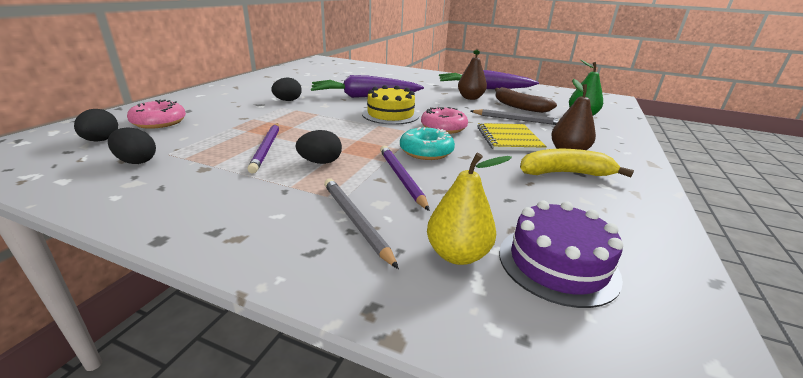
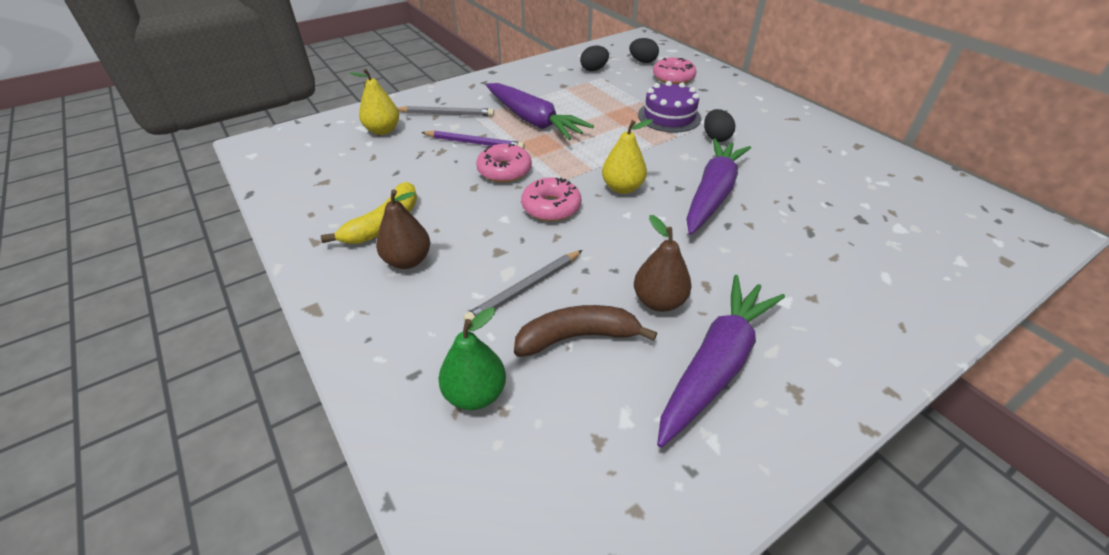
camera: 125 degrees right, 15 degrees up
(266, 148) = (579, 107): purple pencil -> none
(320, 162) = (533, 121): black egg -> purple carrot
(390, 114) = (622, 188): yellow cake -> yellow pear
(426, 151) = (504, 171): turquoise donut -> pink donut
(509, 139) = (479, 238): yellow notebook -> none
(557, 264) = (335, 154): purple cake -> purple cake (669, 116)

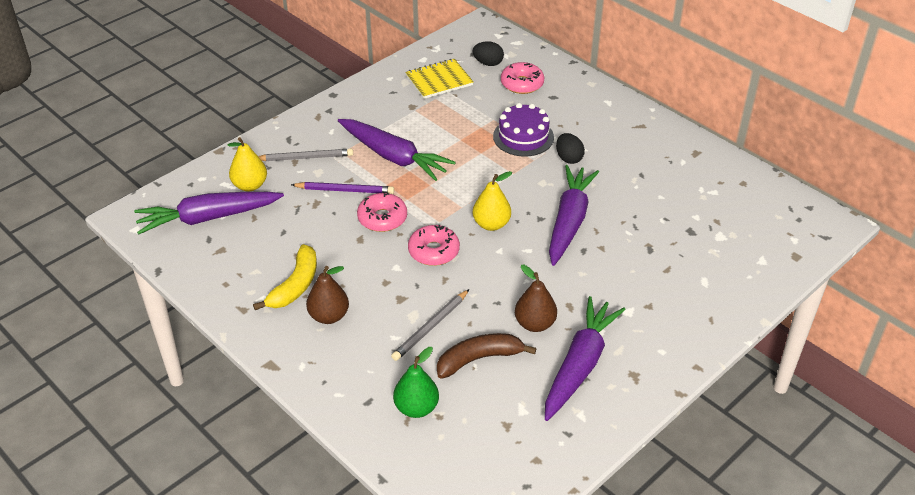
camera: 10 degrees left, 0 degrees up
(327, 153) = (208, 218): none -> purple carrot
(594, 69) = (439, 80): black egg -> yellow notebook

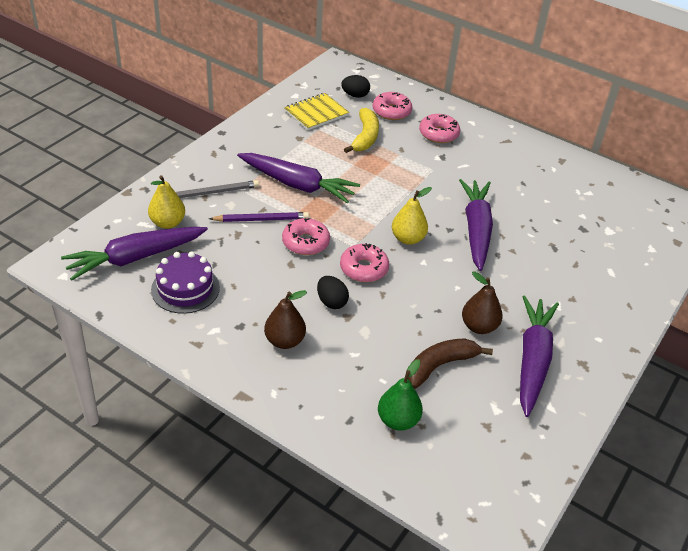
camera: 15 degrees left, 0 degrees up
(295, 285) = (242, 315): yellow banana -> yellow banana (365, 137)
(430, 327) = (385, 340): grey pencil -> none
(523, 137) = (409, 158): purple cake -> purple cake (185, 288)
(565, 113) = (438, 134): none -> pink donut
(569, 158) = (455, 173): black egg -> black egg (331, 302)

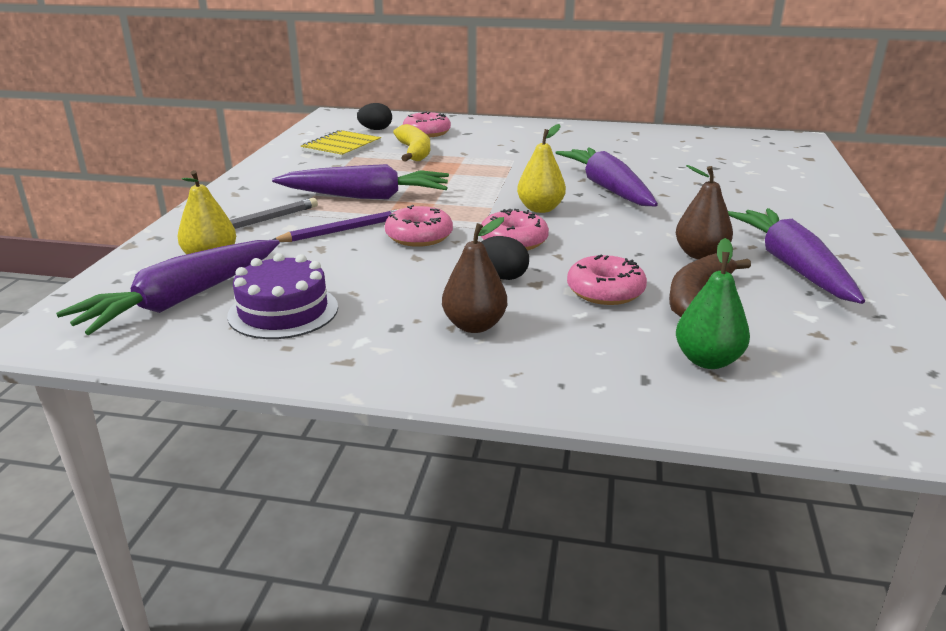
camera: 20 degrees left, 15 degrees down
(438, 134) = (493, 137): pink donut -> pink donut (605, 291)

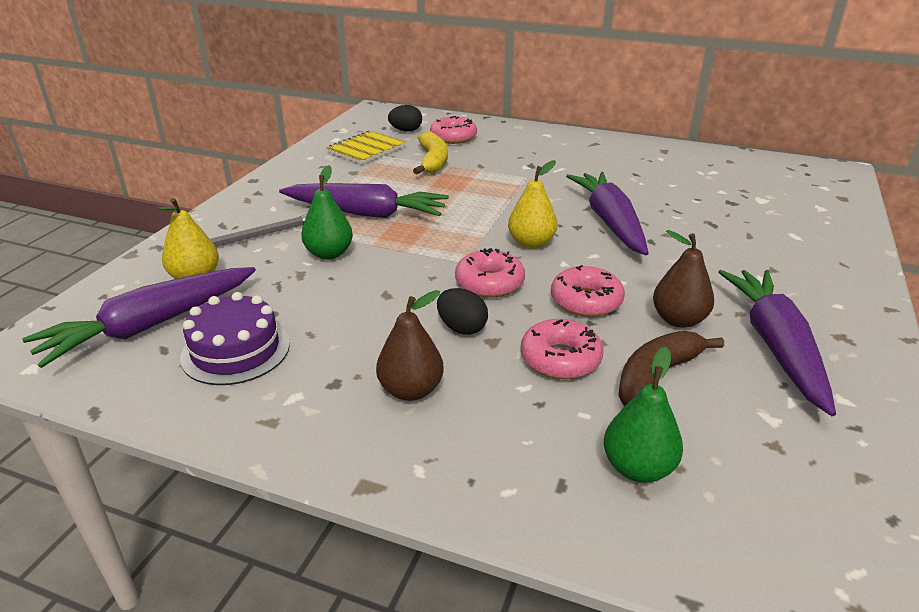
camera: 10 degrees right, 5 degrees up
(343, 230) = (329, 254): purple pencil -> green pear
(419, 236) = (398, 268): pink donut -> pink donut (586, 301)

